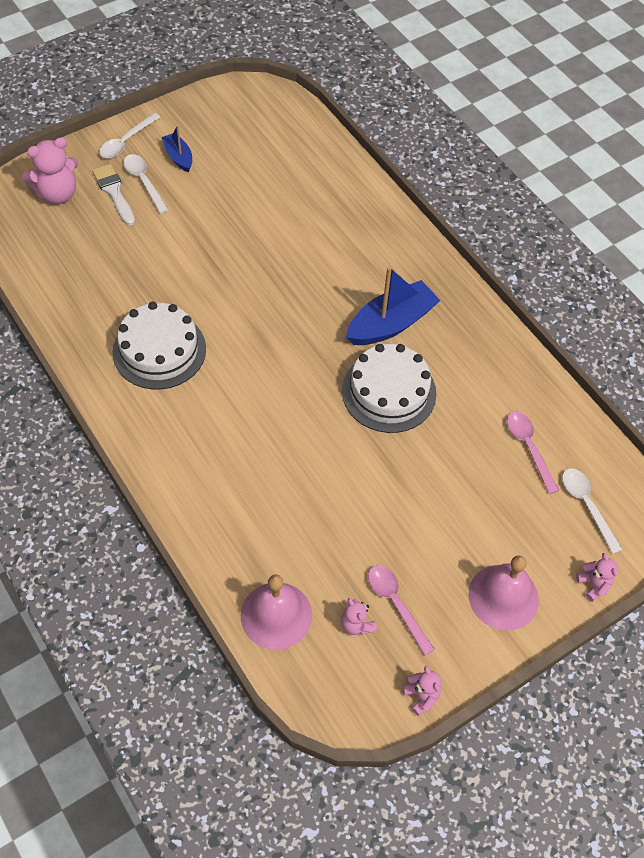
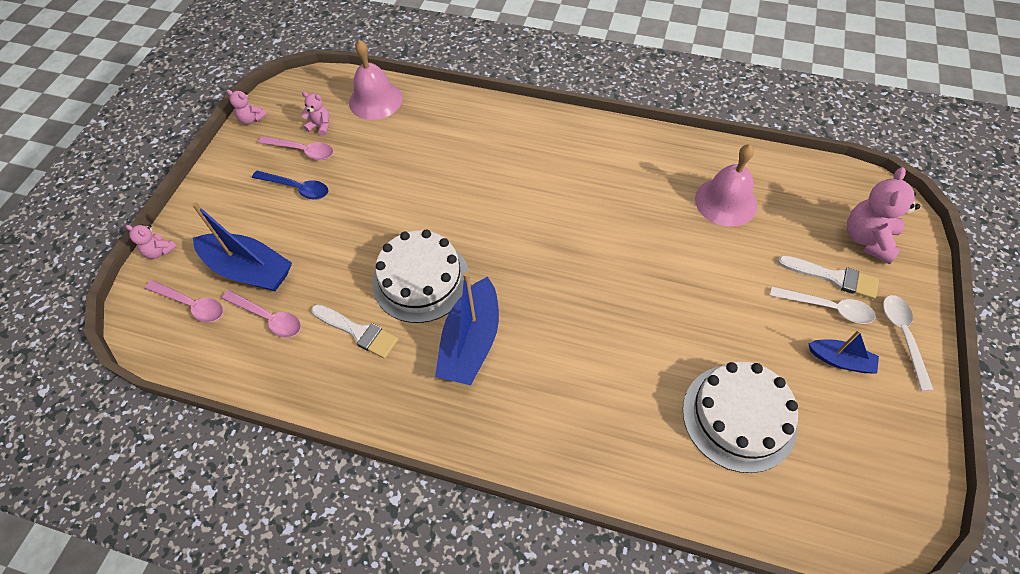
camera: 145 degrees right, 0 degrees up
(159, 350) = (623, 184): white cake -> white cake (739, 417)
(430, 560) = (297, 188): none -> blue spoon
(466, 387) = (358, 332): none -> white brush
(503, 597) = (228, 201): pink bell -> pink bell (726, 201)
(522, 503) = (249, 270): none -> blue boat
(587, 506) = (191, 305): white spoon -> pink spoon

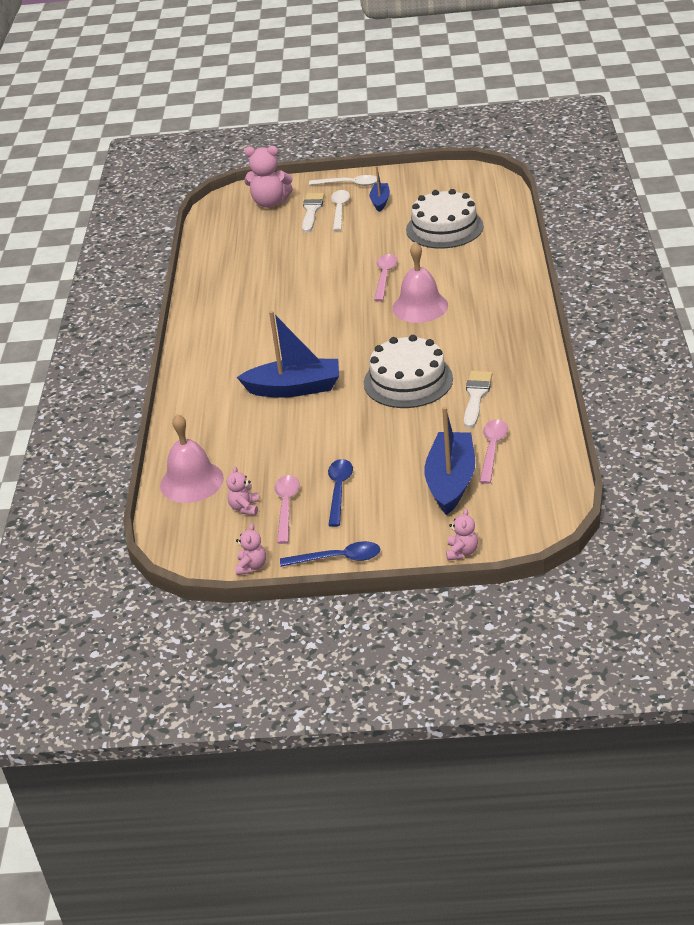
camera: 105 degrees left, 20 degrees down
(191, 305) = (507, 501): pink spoon -> pink spoon (385, 277)
(219, 170) = (338, 558): none -> blue spoon
(471, 342) = (452, 340): blue boat -> blue boat (294, 388)
(726, 201) = (256, 260): pink bell -> pink bell (420, 306)
(903, 336) = (349, 184): white spoon -> white spoon turned 150 degrees counterclockwise

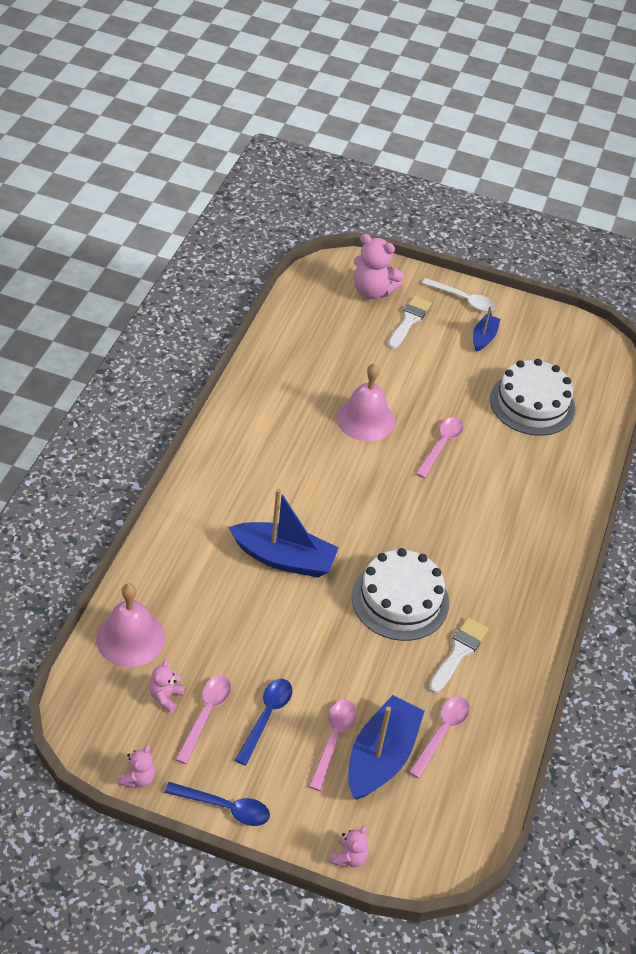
camera: 10 degrees right, 10 degrees up
(339, 210) = (437, 332): white spoon -> none
(404, 485) = (333, 739): none -> pink spoon
(420, 306) = (458, 502): pink bell -> pink bell (365, 419)

